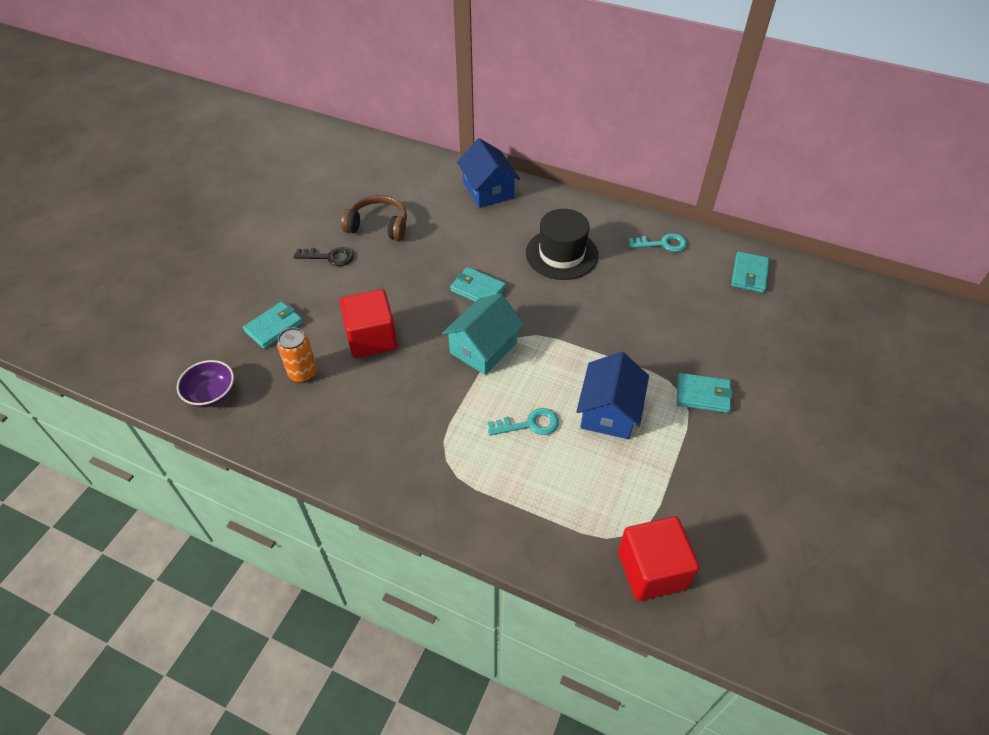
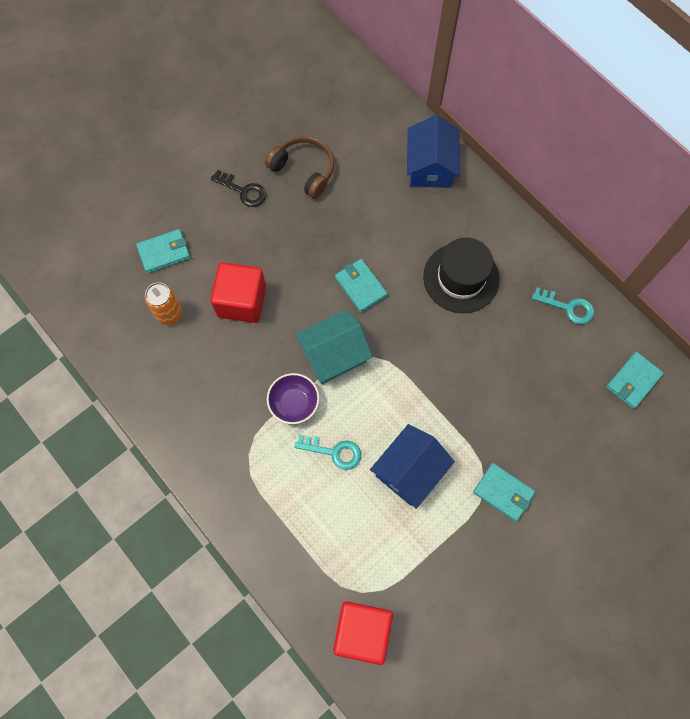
camera: 25 degrees right, 20 degrees up
(211, 394) = (88, 303): purple bowl -> purple bowl (294, 403)

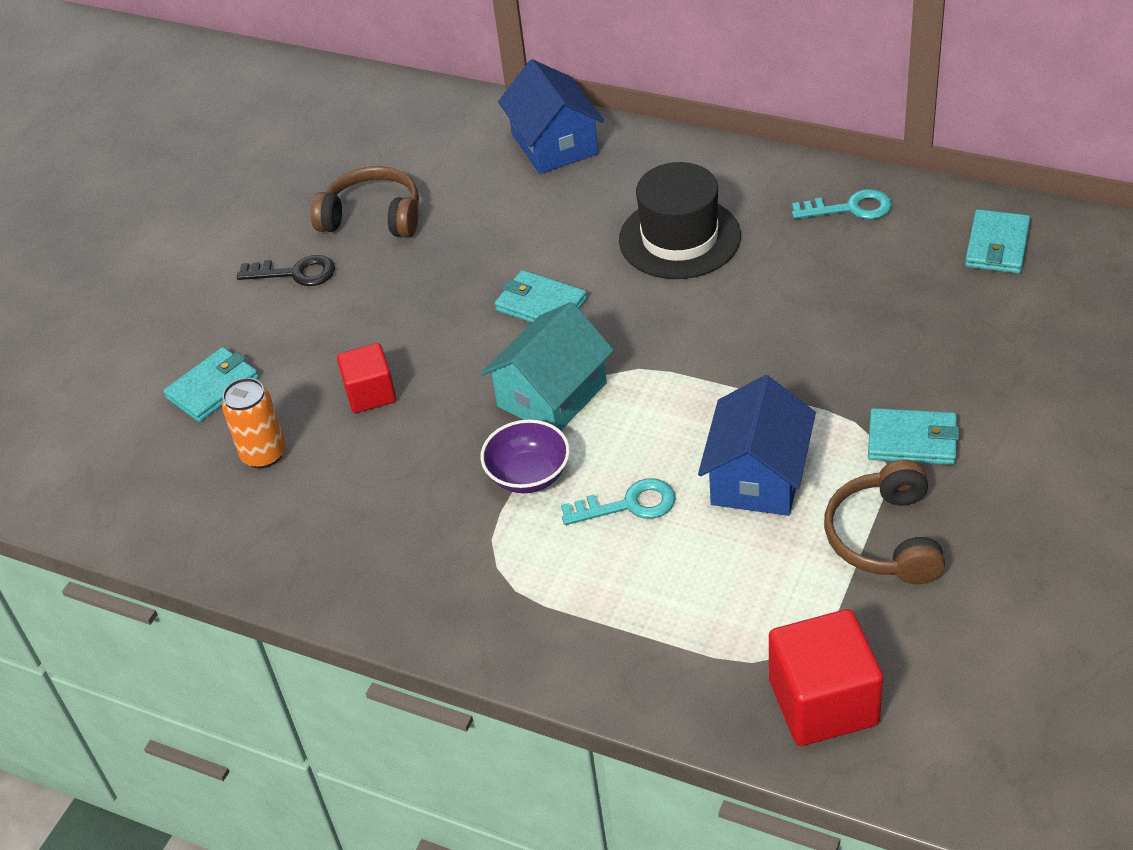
camera: 20 degrees left, 25 degrees down
(241, 301) = (370, 394): red cube -> red cube, size x0.62
(451, 548) = (885, 538): none -> brown headphones

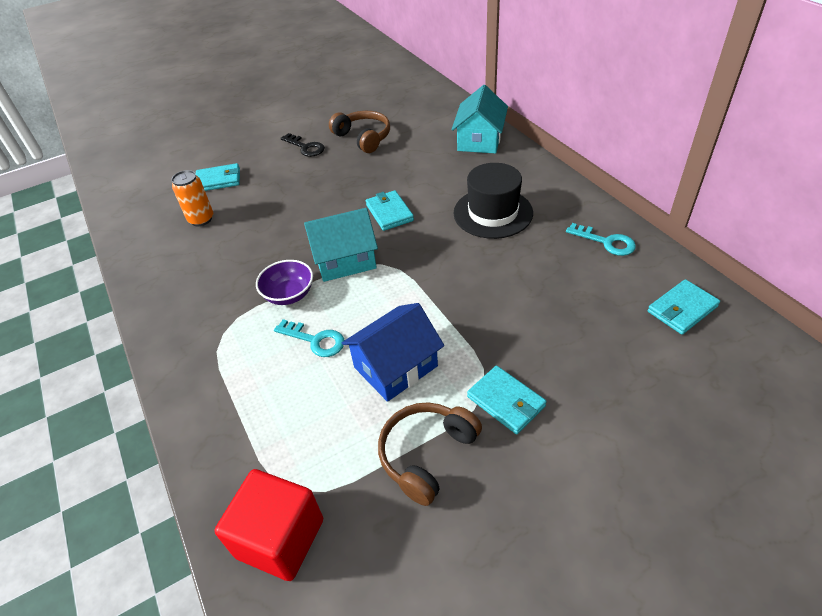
camera: 35 degrees right, 0 degrees up
(370, 394) = (271, 215): red cube -> none
(554, 144) = (479, 140): blue house -> turquoise house

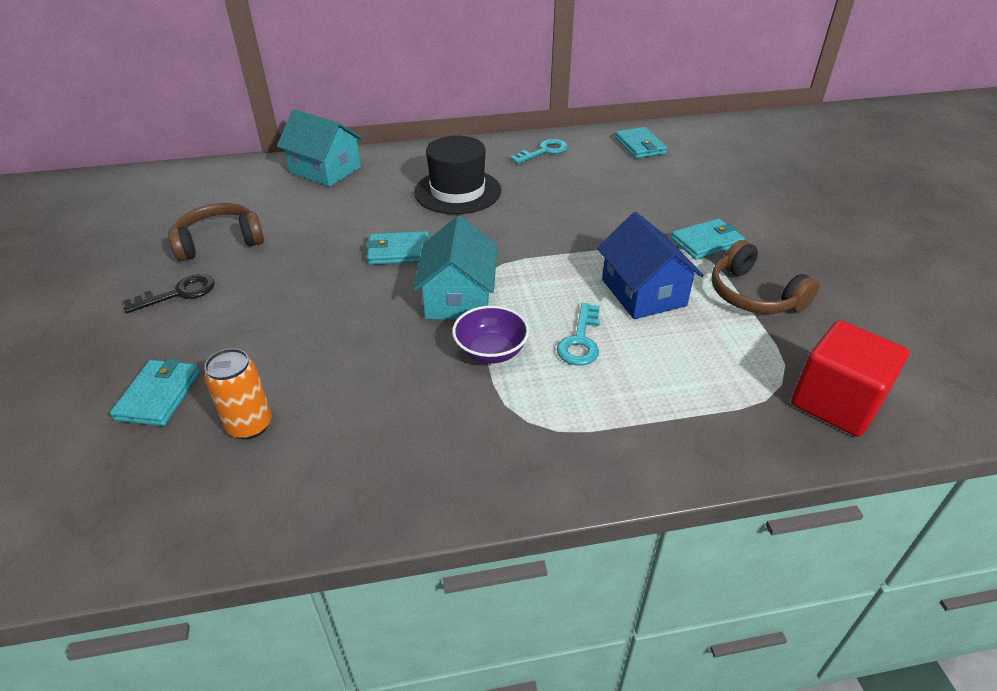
camera: 75 degrees left, 5 degrees down
(315, 340) = (580, 341): turquoise key -> turquoise key turned 150 degrees clockwise

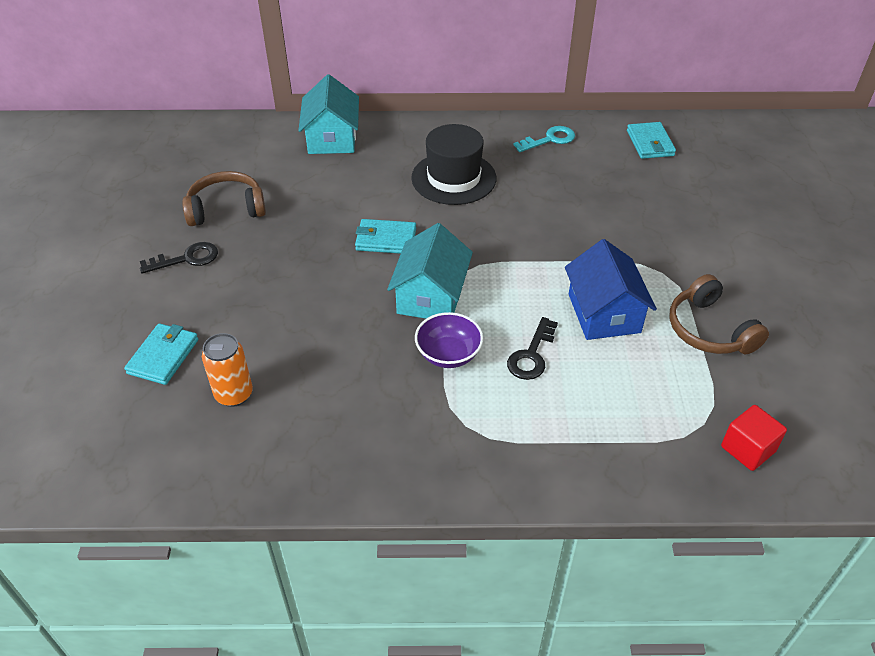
camera: 10 degrees right, 5 degrees up
(325, 170) = (332, 138): turquoise house -> turquoise house turned 45 degrees clockwise
(580, 341) = (531, 355): turquoise key -> black key
(706, 242) = (682, 266): turquoise wallet -> none
(836, 402) = (747, 449): red cube -> red cube, size x0.62

